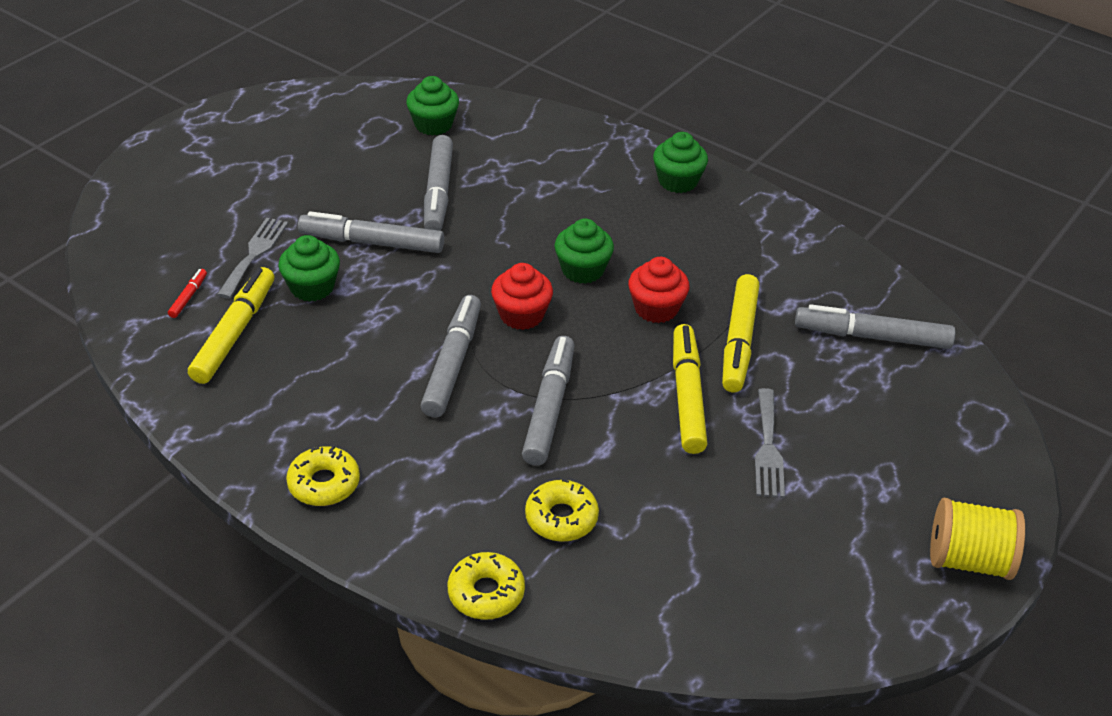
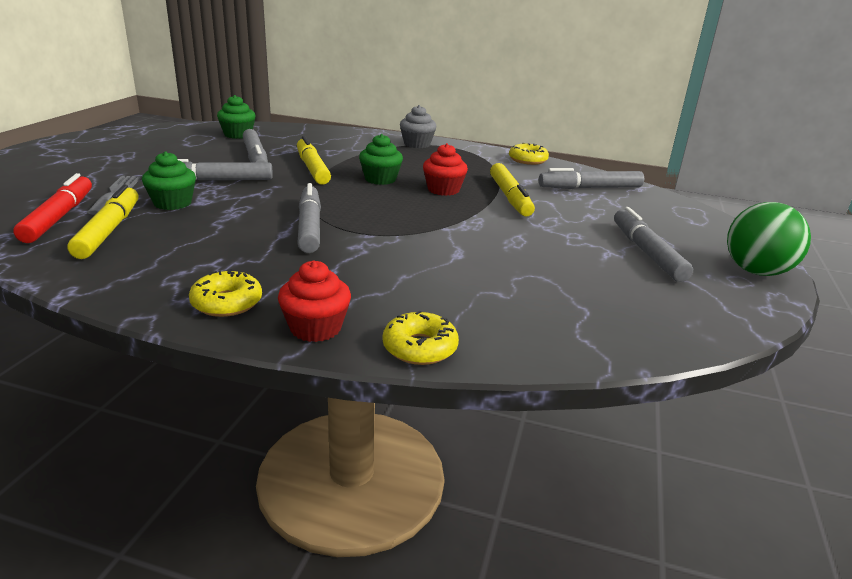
camera: 20 degrees left, 15 degrees down
(188, 297) = (59, 217): red marker -> red marker, size x2.24
(521, 315) = (349, 201): red cupcake -> red cupcake (315, 328)
(549, 407) = (401, 239): grey marker -> grey marker (647, 252)
(561, 518) = (452, 293): yellow donut -> yellow donut (527, 160)
(678, 181) = (417, 144): green cupcake -> grey cupcake
(687, 396) = (497, 223): yellow marker -> yellow marker (312, 168)
(768, 448) = (573, 239): grey fork -> none
(968, 560) = (756, 271): yellow spool -> green ball

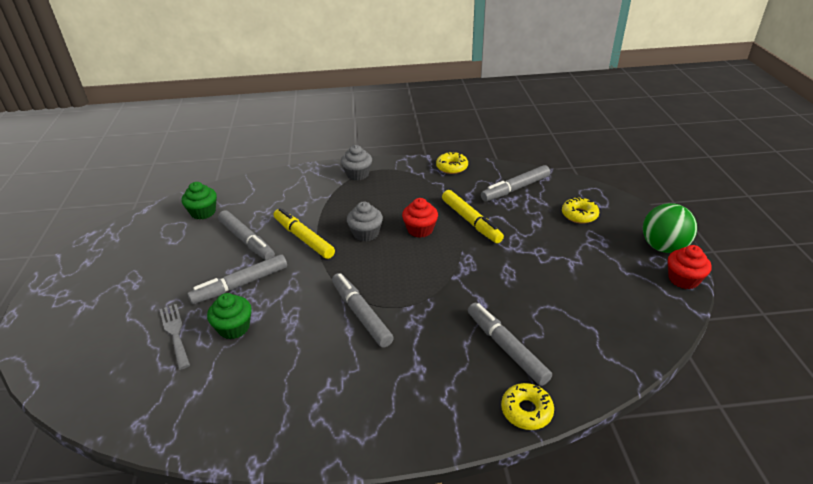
camera: 20 degrees left, 10 degrees up
(59, 217) = (159, 383): red marker -> none
(109, 230) = (216, 382): yellow marker -> none
(227, 303) = (375, 424): yellow donut -> yellow donut (579, 215)
(315, 328) = (452, 422): red cupcake -> red cupcake (683, 279)
(380, 179) = (366, 233): green cupcake -> grey cupcake
(647, 252) = (593, 252): grey marker -> grey marker (506, 347)

